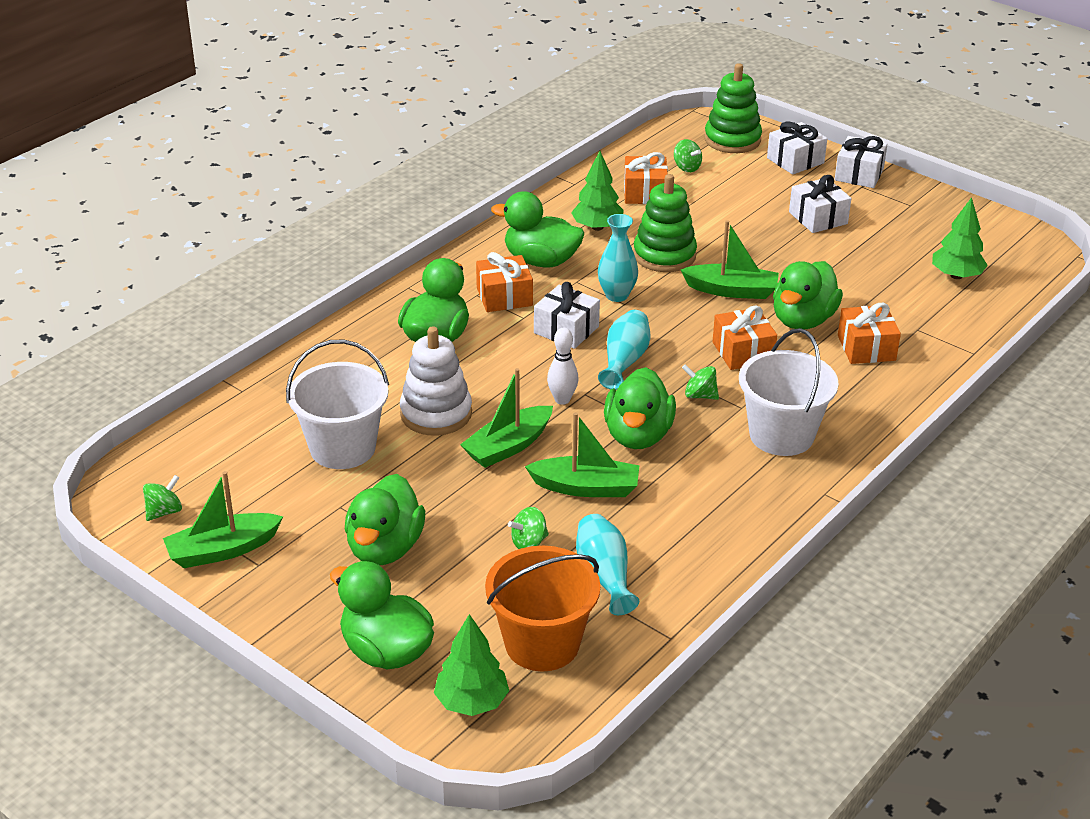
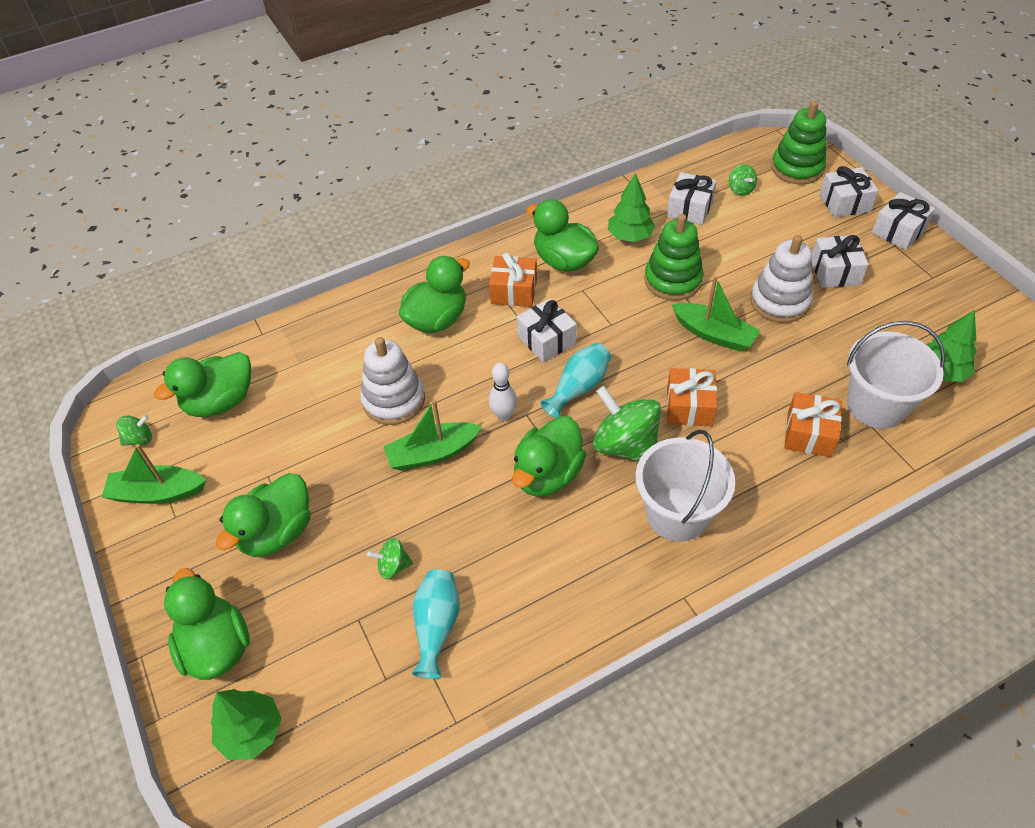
camera: 25 degrees right, 15 degrees up
(342, 448) = (303, 415): white bucket -> white bucket (876, 405)
(542, 644) = (343, 686): orange bucket -> none
(586, 487) = (473, 519): green boat -> none
(616, 295) = (609, 313): turquoise vase -> none
(645, 193) = (690, 209): orange gift -> white gift
(700, 395) = (625, 445): green spinning top -> green spinning top, size x2.05
(779, 252) = (779, 302): none -> white stacking toy
(803, 320) = (763, 385): green duck -> green duck (220, 402)

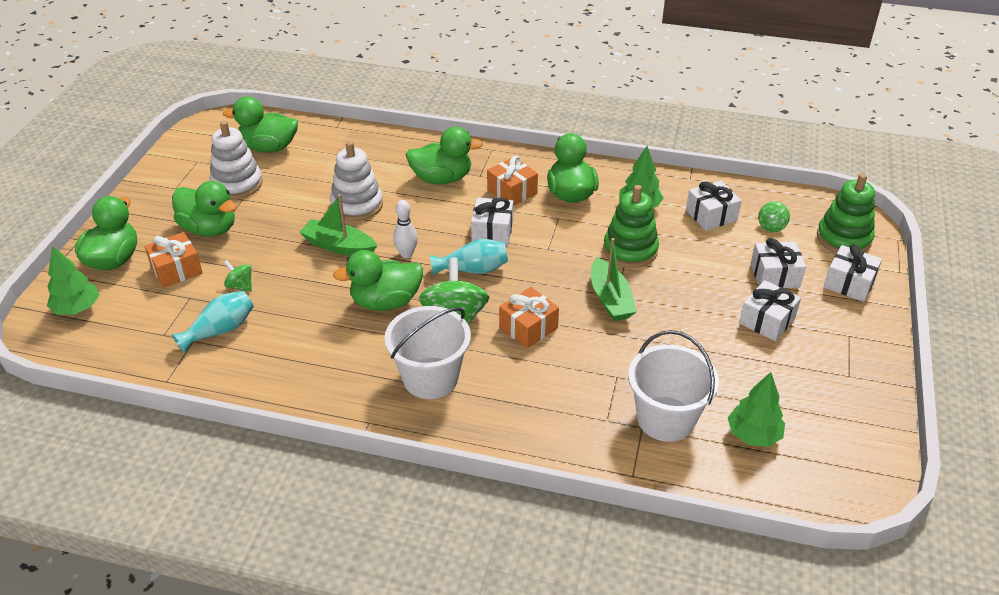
camera: 40 degrees right, 10 degrees down
(139, 439) = (208, 140): green spinning top -> none
(157, 493) = (183, 171): green boat -> none
(277, 532) = (209, 229): green duck -> green duck turned 135 degrees counterclockwise
(779, 302) = (691, 311): white stacking toy -> white stacking toy (237, 184)
(809, 434) = (587, 400): orange gift -> orange gift (176, 270)
(898, 231) = (868, 328): white gift -> white gift (774, 275)

